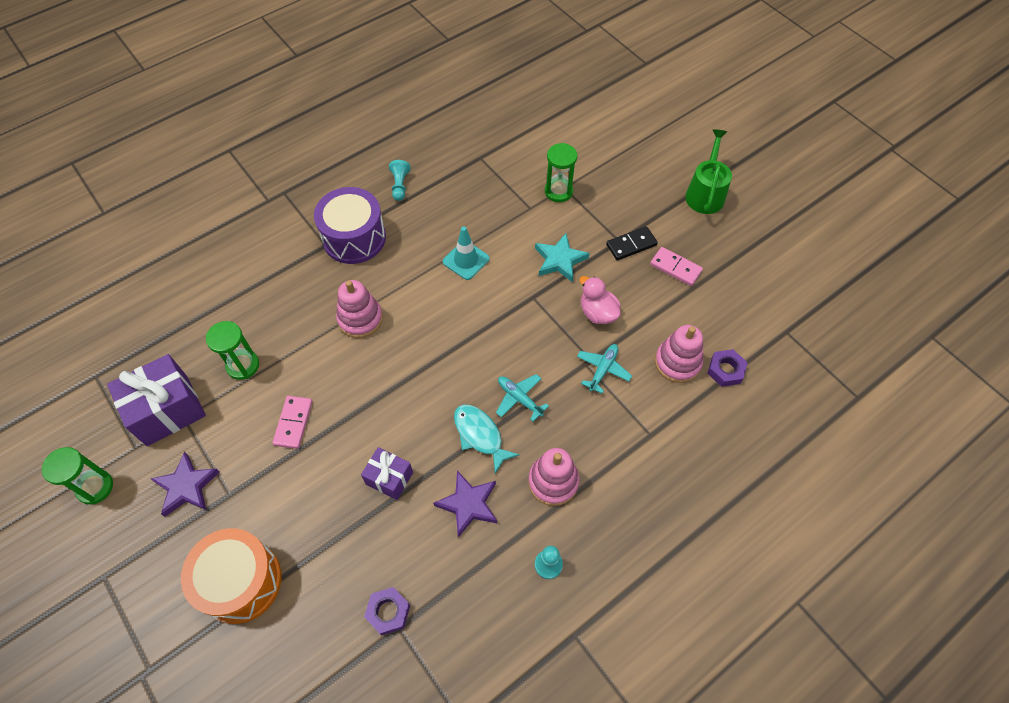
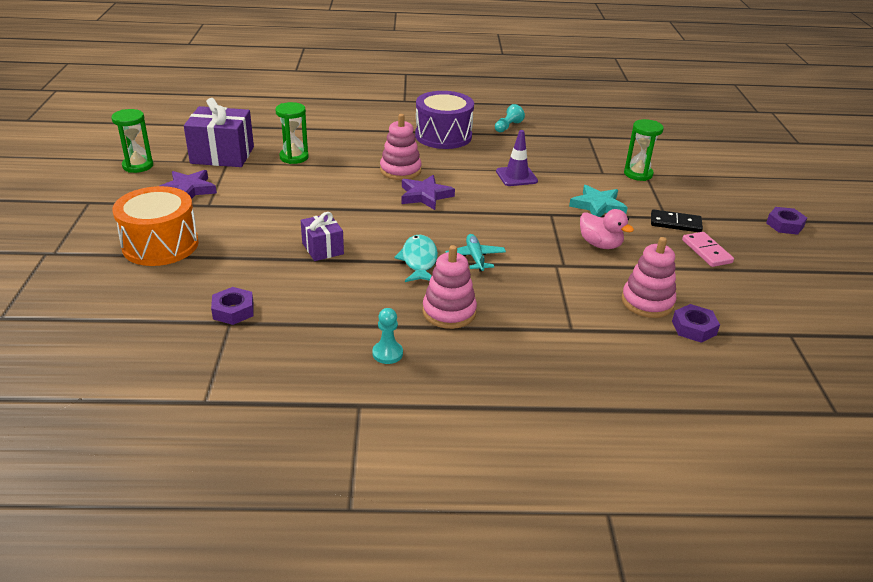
camera: 35 degrees right, 25 degrees down
(293, 423) = (292, 194): pink domino -> none
(466, 260) = (516, 176): turquoise traffic cone -> purple traffic cone
(468, 504) = (364, 289): purple star -> purple star (425, 196)
(597, 313) = (600, 244): pink duck -> pink duck turned 135 degrees clockwise
(603, 369) = (569, 275): turquoise plane -> none
(705, 193) = (784, 225): green watering can -> purple nut

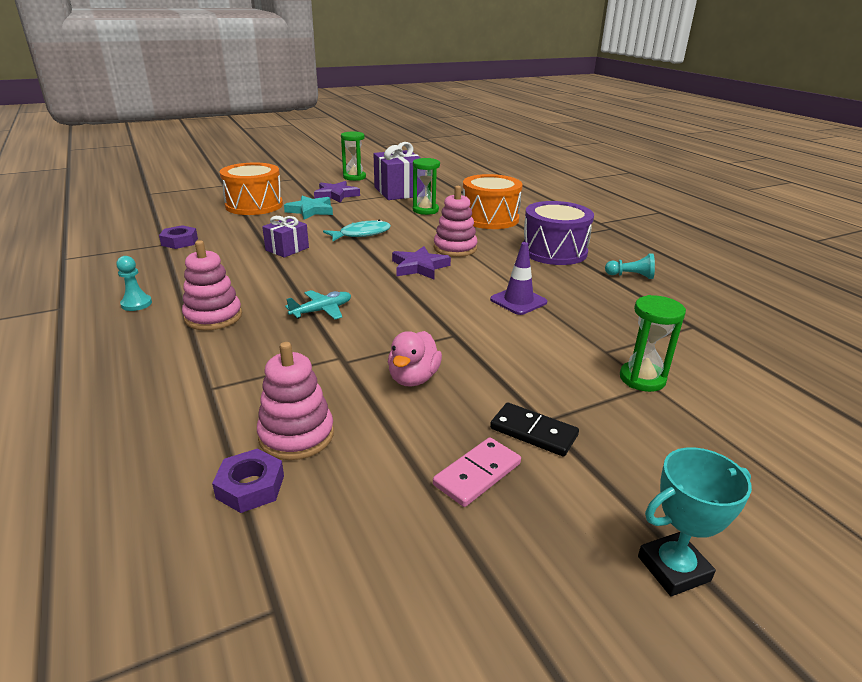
camera: 65 degrees right, 5 degrees down
(348, 137) = (490, 218): none -> orange drum
(419, 260) = (296, 287): turquoise fish -> turquoise fish (361, 234)
(598, 206) = (510, 362): turquoise star -> turquoise star (310, 211)
(675, 223) = (533, 432): black domino -> black domino turned 45 degrees counterclockwise
(784, 225) = (673, 568): purple nut -> turquoise trophy

